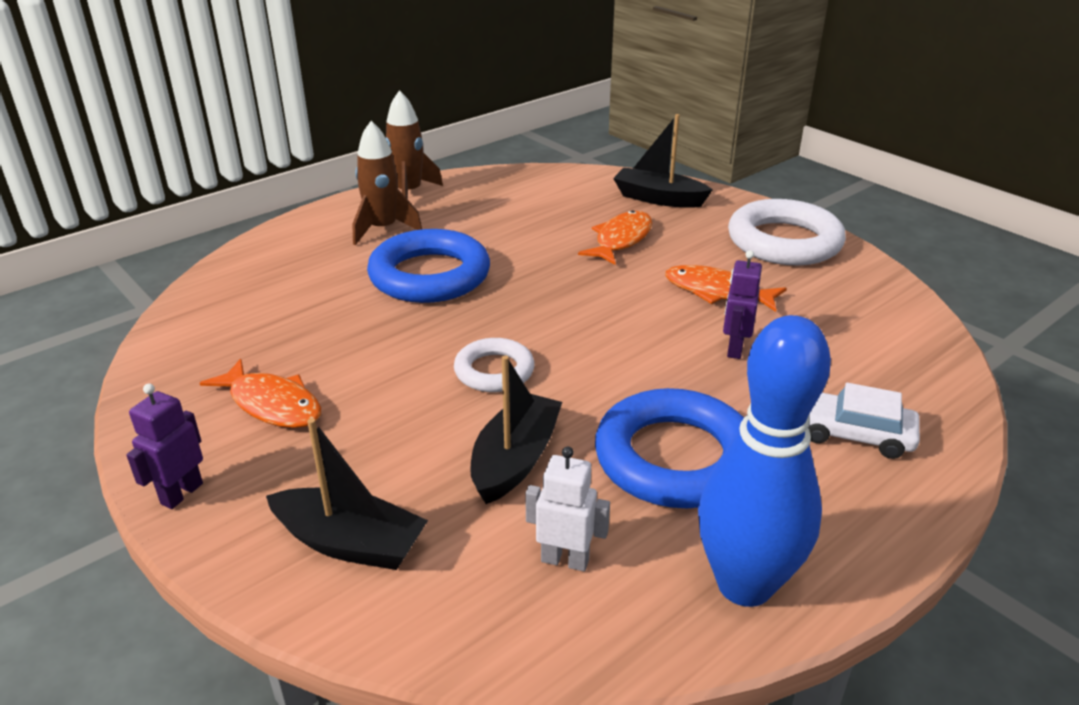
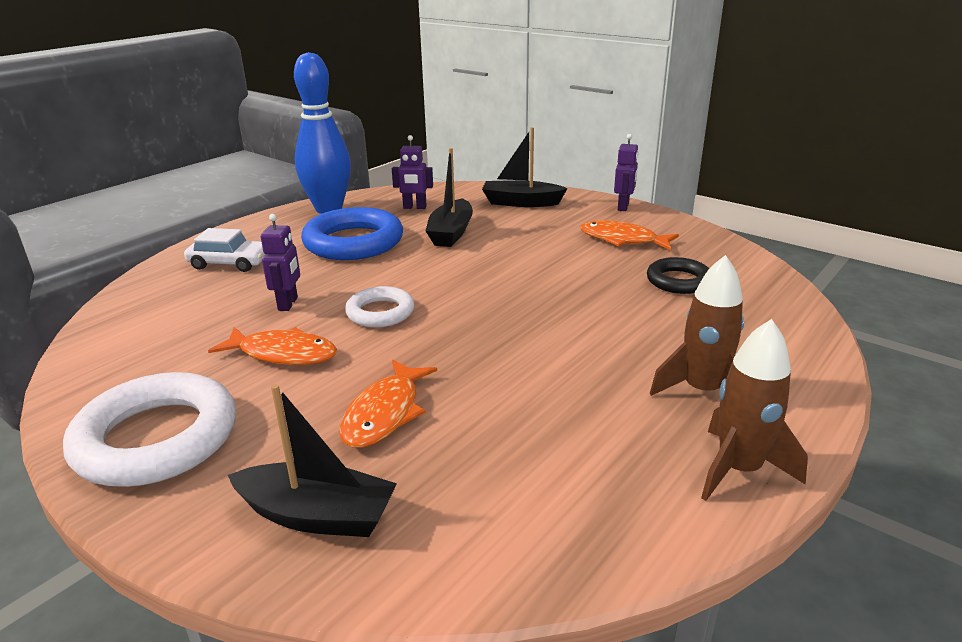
camera: 170 degrees right, 5 degrees down
(282, 325) = (678, 281): none -> black ring
(429, 275) = (592, 337): blue ring -> none
(494, 371) = (484, 270): white ring -> white ring (380, 312)
(565, 560) = (414, 207): white robot -> purple robot

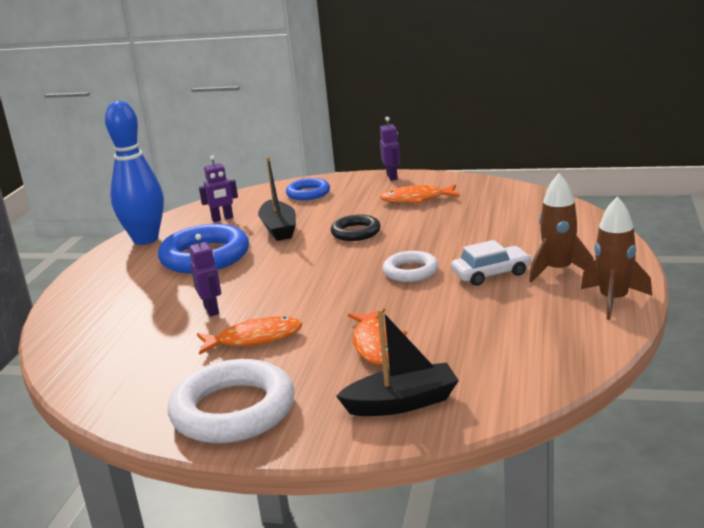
camera: 25 degrees left, 5 degrees down
(230, 263) = (115, 300): white car -> white car (491, 274)
(380, 312) = (294, 293): white ring -> white ring (410, 271)
(521, 202) = (308, 193): black boat -> blue ring
(678, 281) = (482, 215): black ring -> black ring (356, 232)

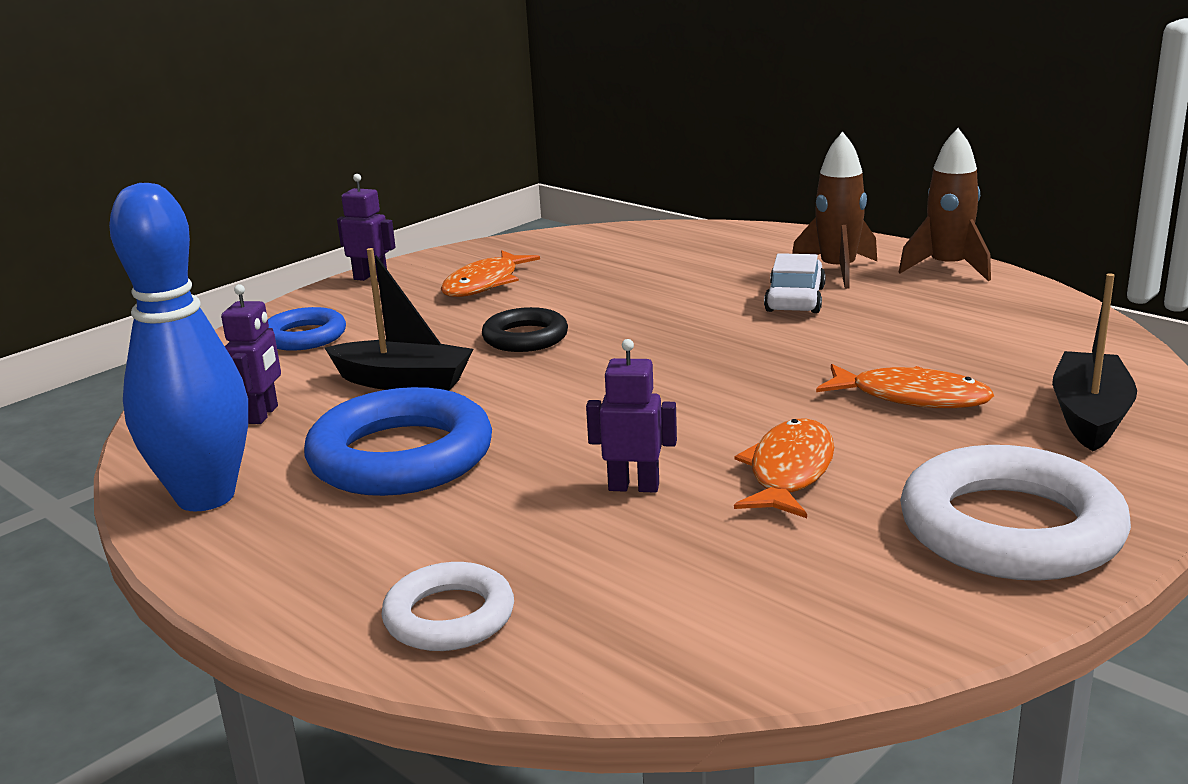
camera: 60 degrees left, 0 degrees up
(410, 271) = (717, 335): white ring -> white ring (449, 616)

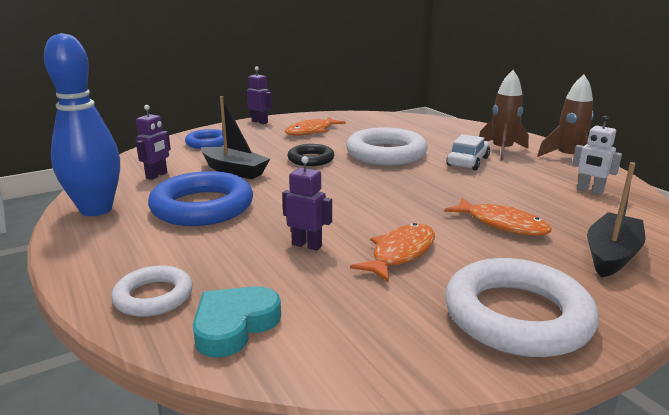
camera: 15 degrees right, 0 degrees up
(616, 629) = (234, 325): none -> turquoise heart
(649, 306) = (386, 153): none -> white ring
(1009, 319) = (590, 191): none -> white robot

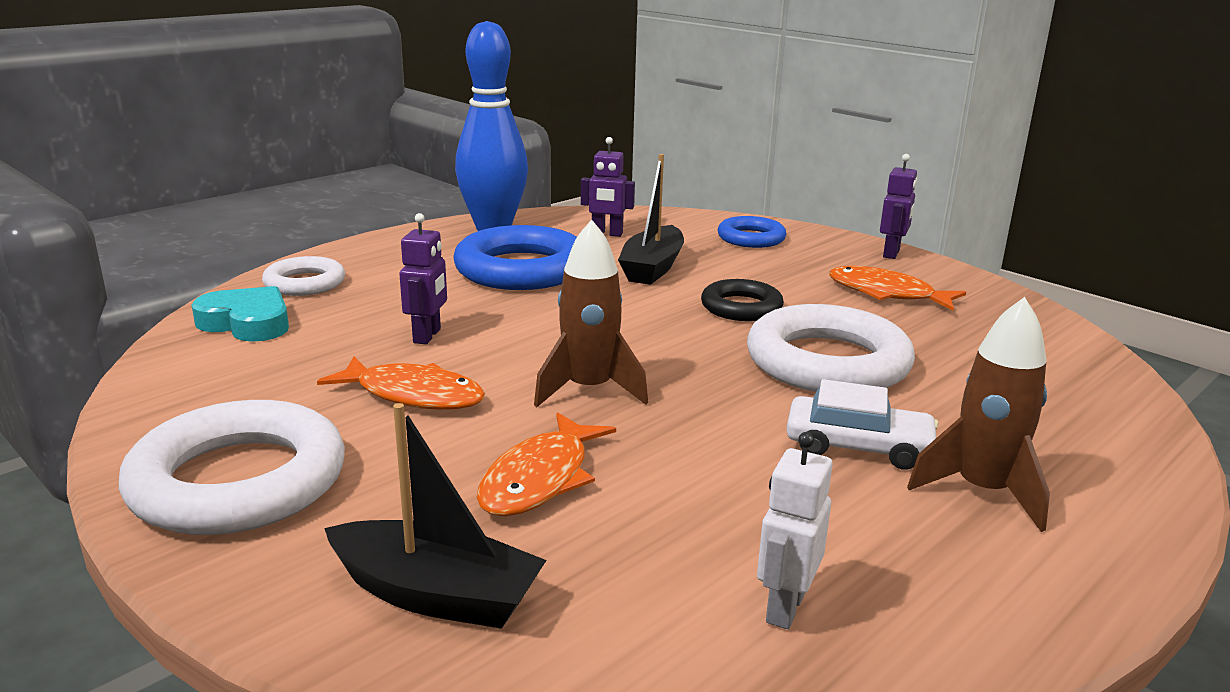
camera: 75 degrees right, 0 degrees up
(568, 158) = (1027, 596): brown rocket -> brown rocket (589, 390)

